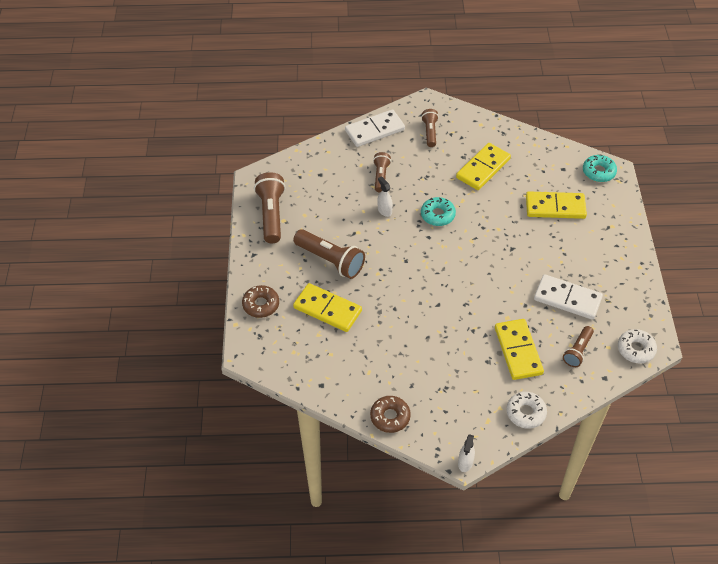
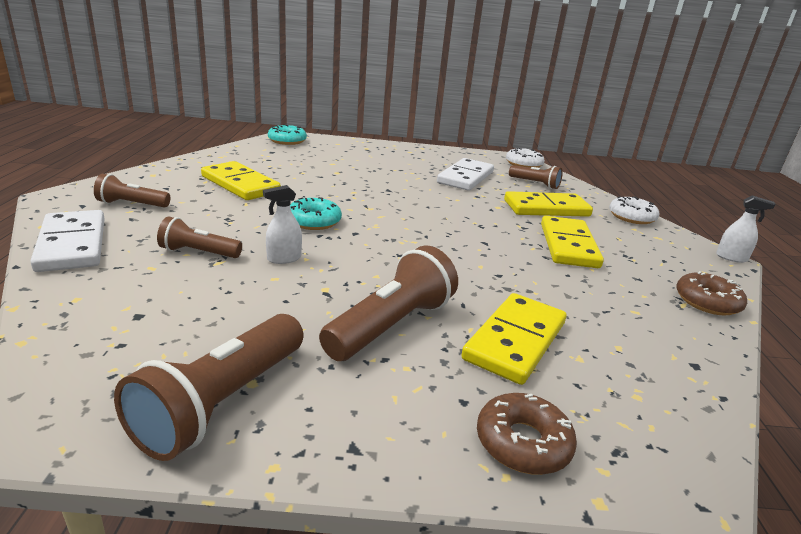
camera: 90 degrees left, 25 degrees down
(271, 214) = (222, 402): brown flashlight -> brown flashlight turned 60 degrees counterclockwise
(555, 207) = (330, 163): yellow domino -> yellow domino (568, 245)

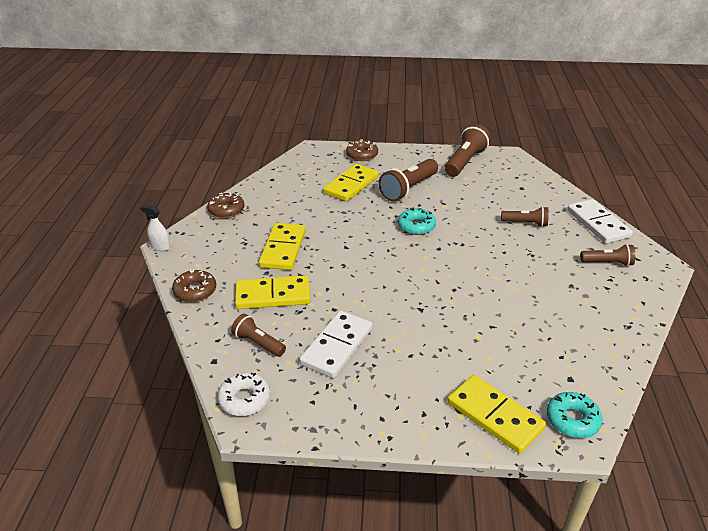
camera: 175 degrees left, 10 degrees up
(240, 184) = (554, 300): yellow domino -> yellow domino (495, 416)
(284, 258) = (475, 222): white spray bottle -> none
(313, 221) = (471, 257): turquoise donut -> turquoise donut (416, 226)
(631, 217) = (195, 291): white donut -> brown donut

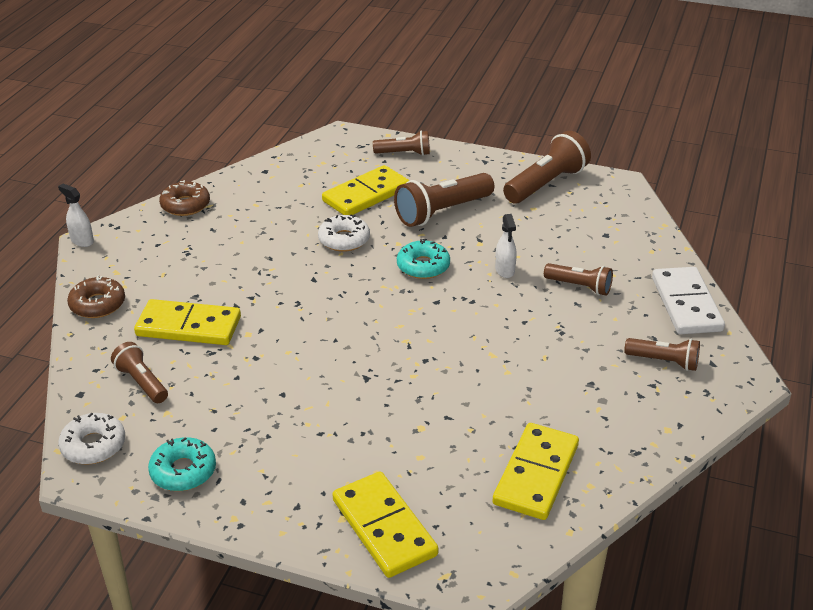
camera: 15 degrees right, 0 degrees up
(283, 249) = (231, 268): yellow domino -> yellow domino (535, 474)
(336, 346) = (234, 404): white domino -> none
(352, 217) = (344, 240): none -> white donut
(362, 155) = (404, 153): brown donut -> brown flashlight
(471, 220) = (505, 270): none -> white spray bottle
(572, 420) = (481, 553): turquoise donut -> turquoise donut (183, 471)

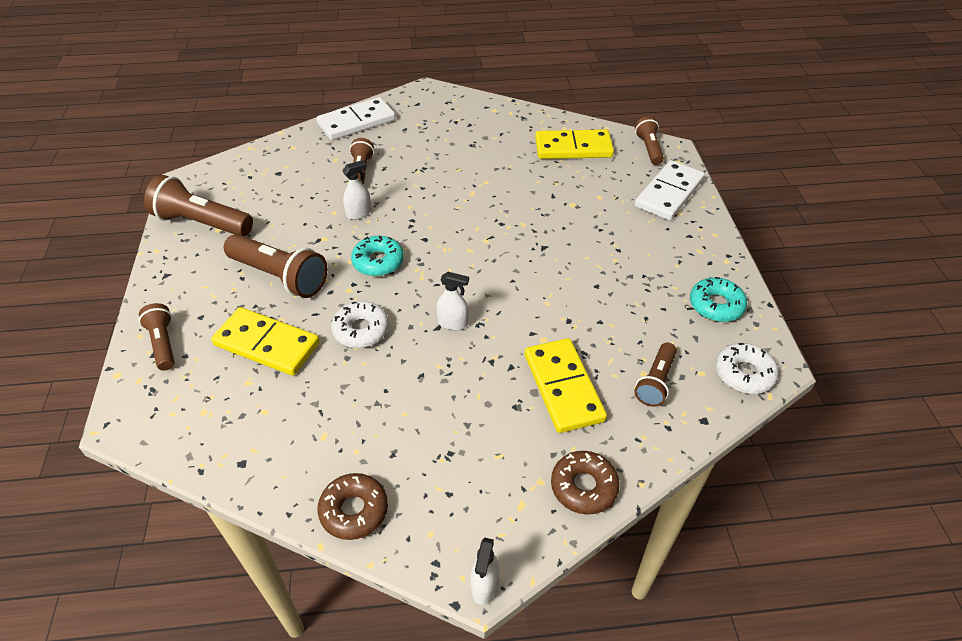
camera: 115 degrees left, 10 degrees up
(311, 288) = (453, 323): none -> white spray bottle
(384, 527) = (669, 193): yellow domino -> white domino
(664, 361) = (428, 121): brown flashlight -> brown flashlight (648, 148)

